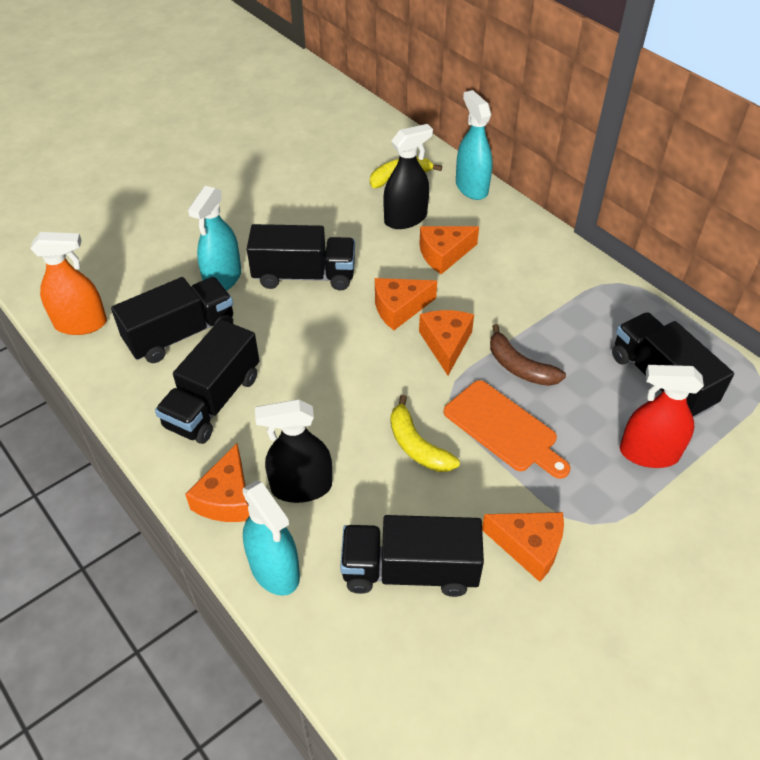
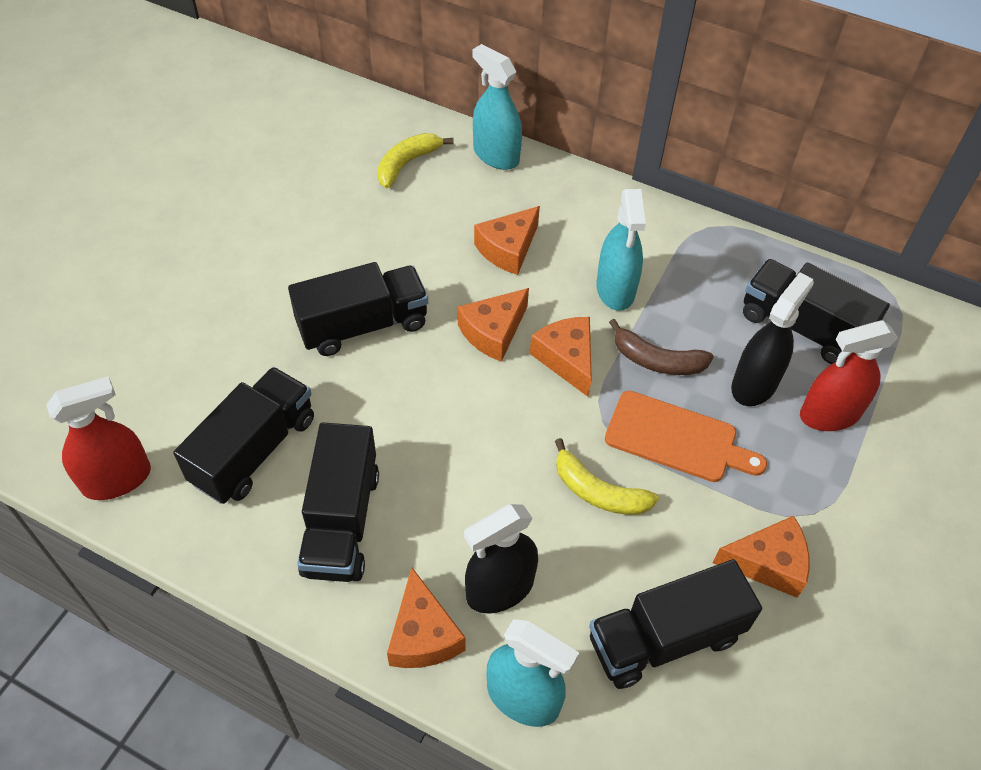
camera: 25 degrees left, 5 degrees up
(81, 324) = (117, 479): orange spray bottle -> red spray bottle
(223, 278) = (266, 360): turquoise spray bottle -> turquoise spray bottle (615, 289)
(405, 219) = (442, 216): black spray bottle -> black spray bottle (754, 384)

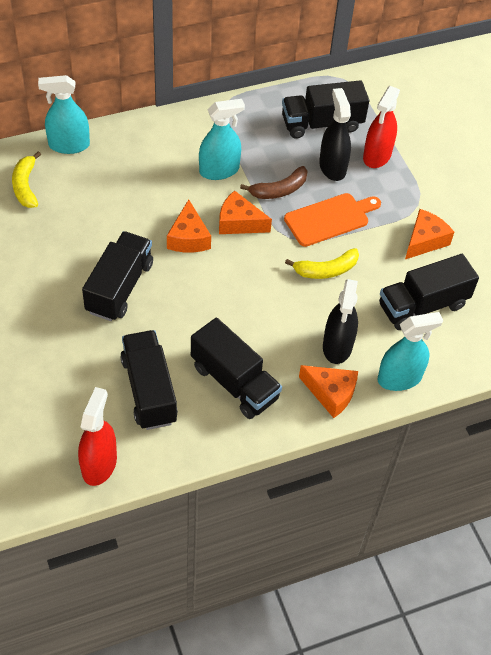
camera: 50 degrees left, 0 degrees up
(508, 249) = (141, 191): orange cheese -> none
(615, 289) = (219, 170): turquoise spray bottle -> turquoise spray bottle turned 60 degrees counterclockwise
(664, 638) = (422, 305): black truck -> black truck turned 45 degrees clockwise

